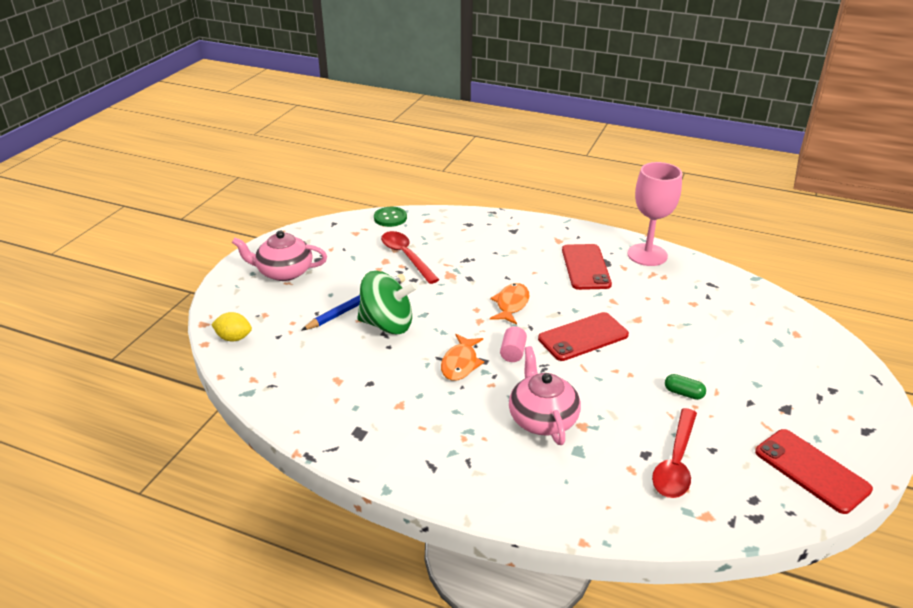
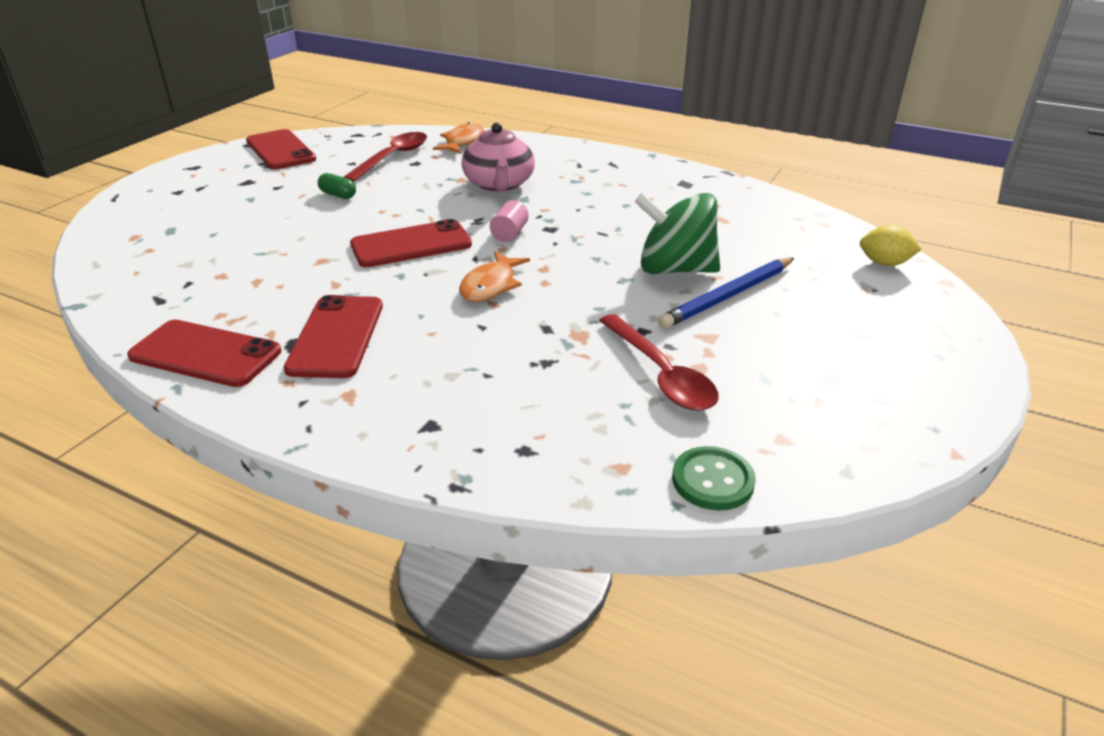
camera: 175 degrees left, 0 degrees up
(284, 272) = (881, 354): pink teapot -> none
(460, 363) = (577, 227): orange fish -> orange fish (462, 142)
(647, 255) = (205, 354): pink goblet -> red phone

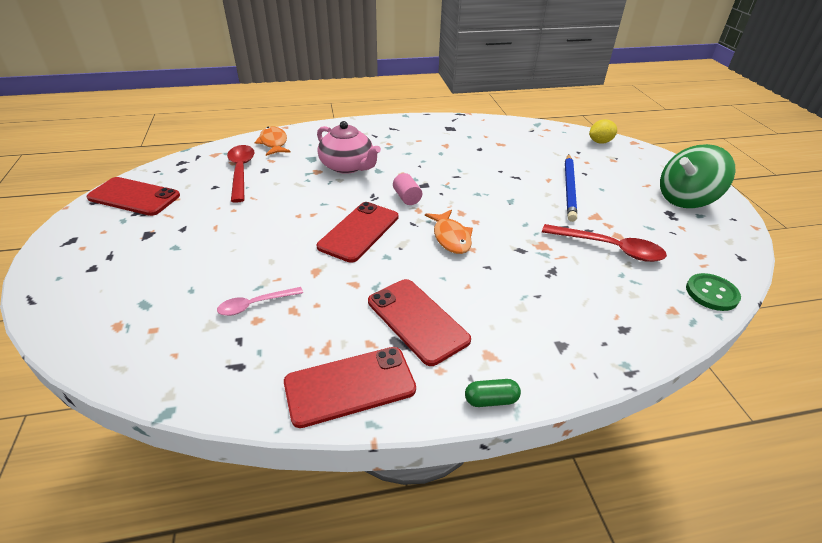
camera: 40 degrees left, 5 degrees up
(236, 264) = (255, 305): none -> pink spoon
(338, 195) = (245, 216): green capsule -> green capsule (491, 400)
(675, 269) = (524, 183): green spinning top -> green spinning top (685, 199)

